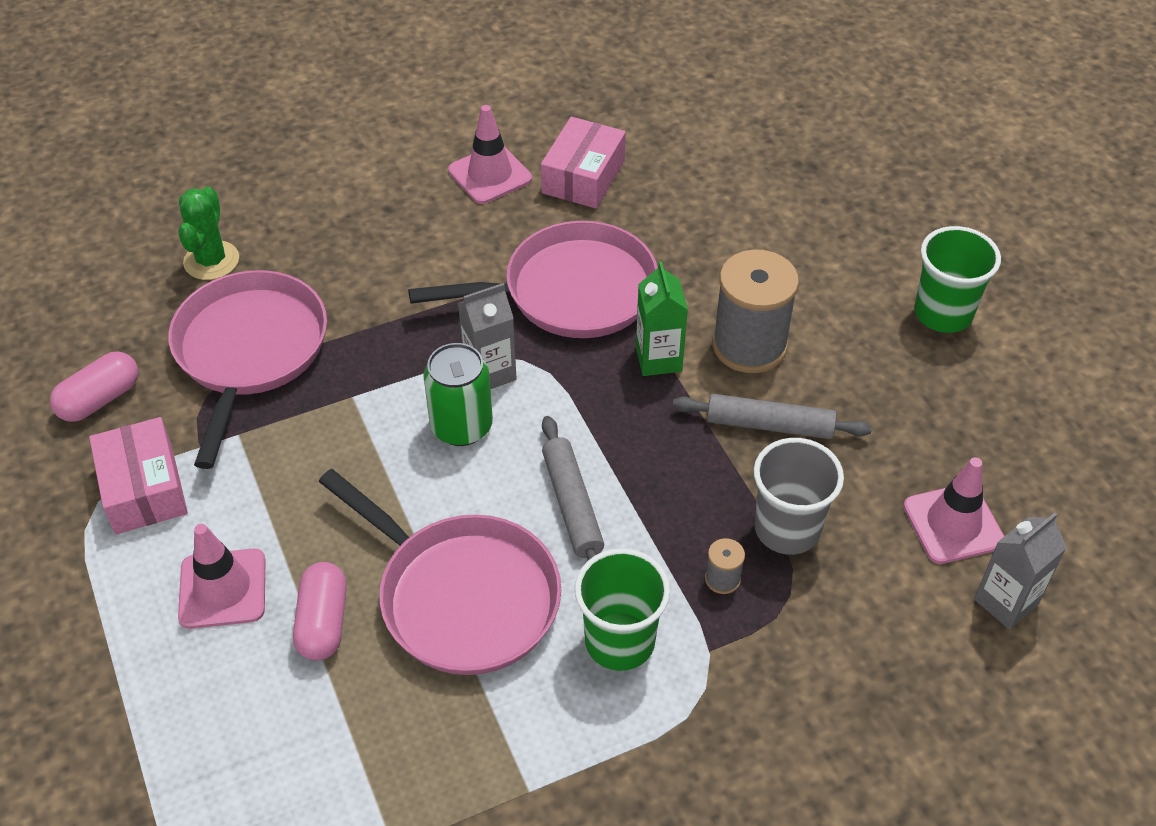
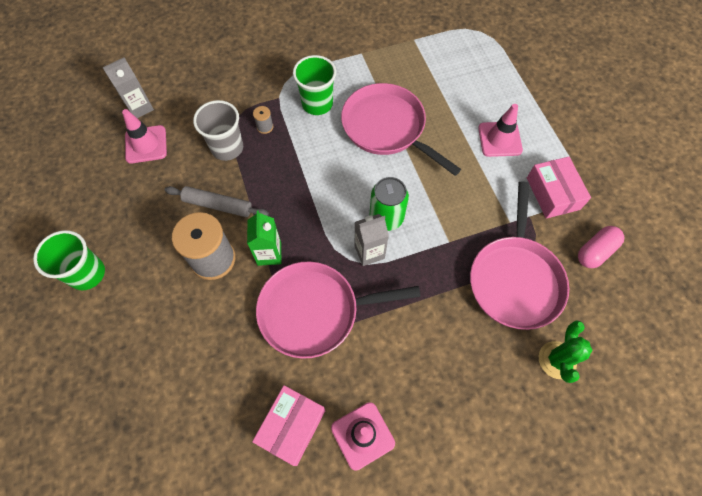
camera: 175 degrees left, 15 degrees up
(323, 622) = (450, 121): pink capsule -> none
(572, 505) = (331, 168): grey rolling pin -> none

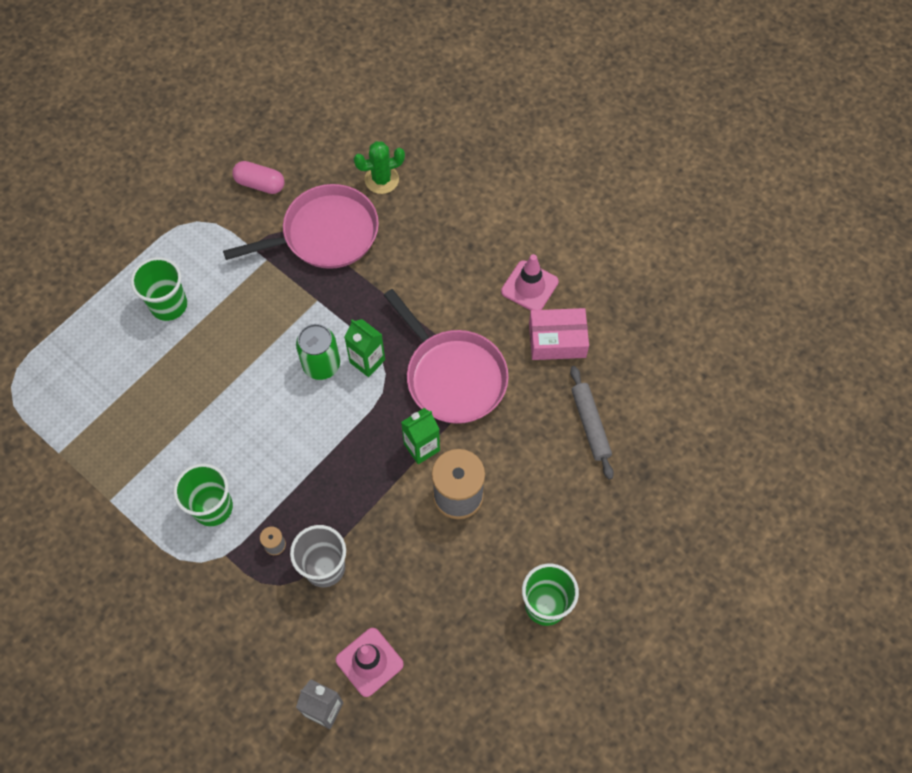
camera: 120 degrees left, 0 degrees up
(217, 205) = (399, 530): grey rolling pin -> grey rolling pin (590, 425)
(369, 252) = (367, 361): grey carton -> green carton
(386, 127) = (209, 418): pink pan -> none
(499, 139) = (169, 305): pink traffic cone -> green cup
(552, 193) = (213, 236): pink box -> none

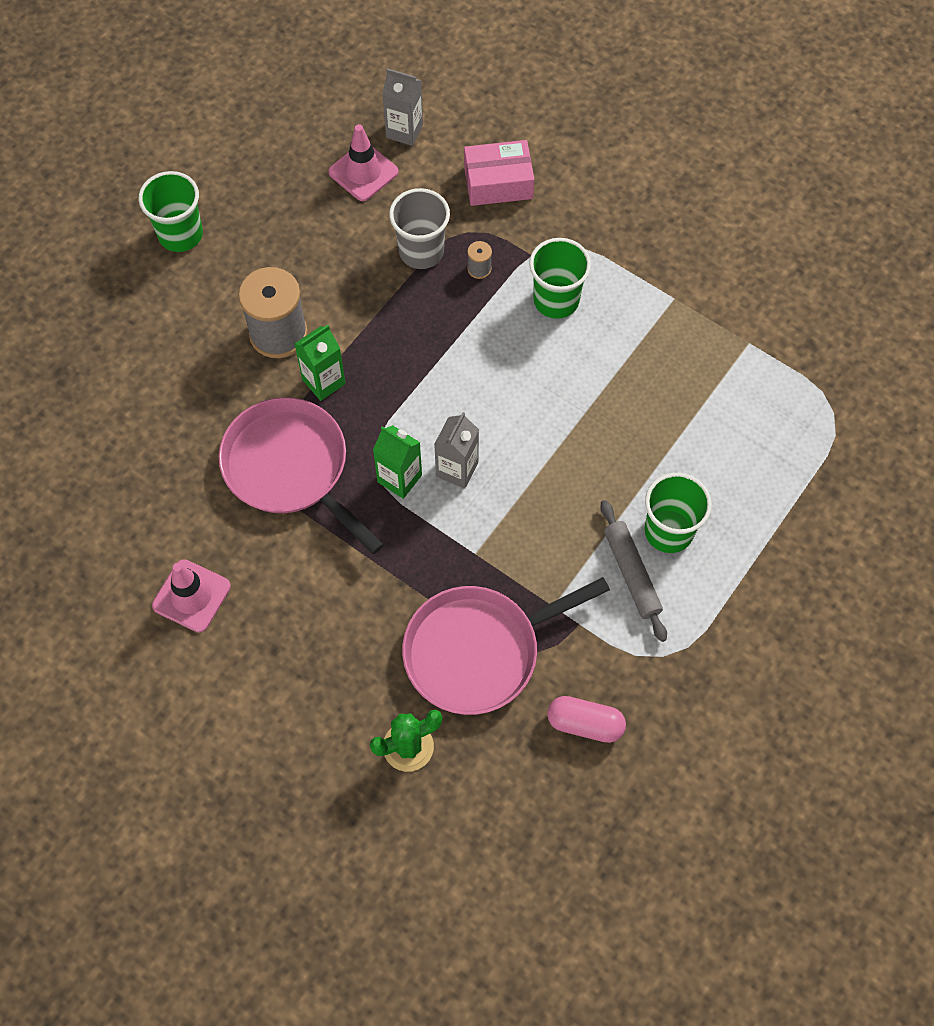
camera: 175 degrees right, 0 degrees up
(321, 364) = (457, 469): green can -> grey carton
(557, 340) = (157, 525): pink box -> pink box (498, 182)
(590, 425) = (120, 423): grey rolling pin -> grey rolling pin (631, 573)

